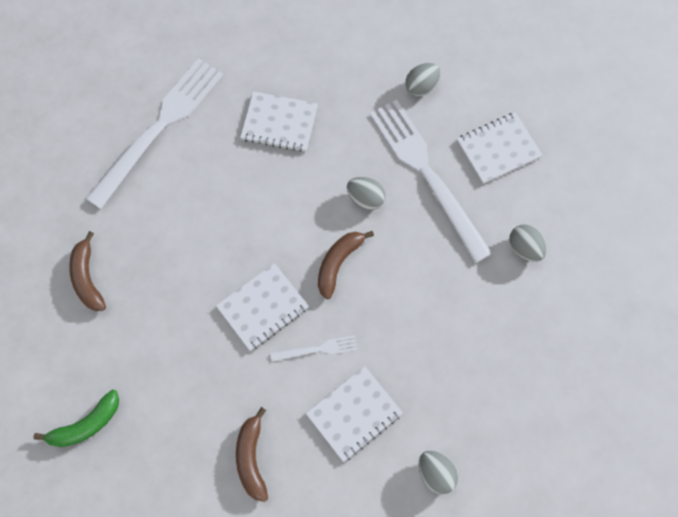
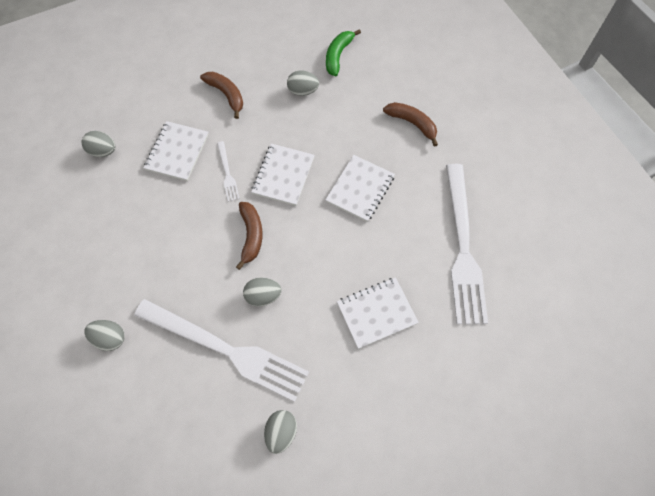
camera: 145 degrees right, 5 degrees down
(164, 401) = (303, 91): none -> grey egg
(317, 349) = (227, 173): white fork -> white fork turned 60 degrees counterclockwise
(498, 149) = (176, 415): white notebook -> white notebook (360, 189)

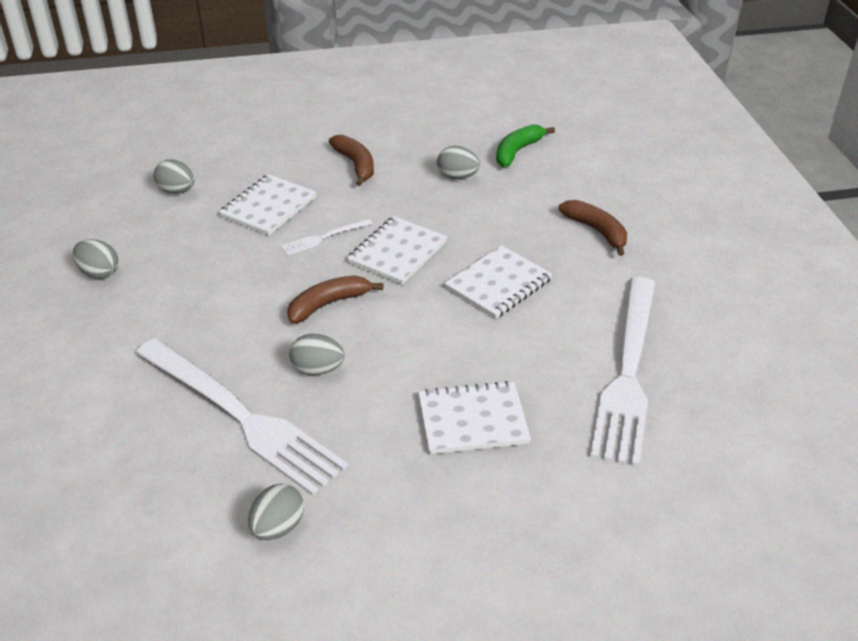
camera: 15 degrees right, 25 degrees down
(110, 338) = (92, 372): grey egg -> grey egg (99, 273)
(227, 173) = (324, 237): white fork -> white fork turned 60 degrees clockwise
(251, 235) = (328, 304): brown banana -> brown banana turned 135 degrees counterclockwise

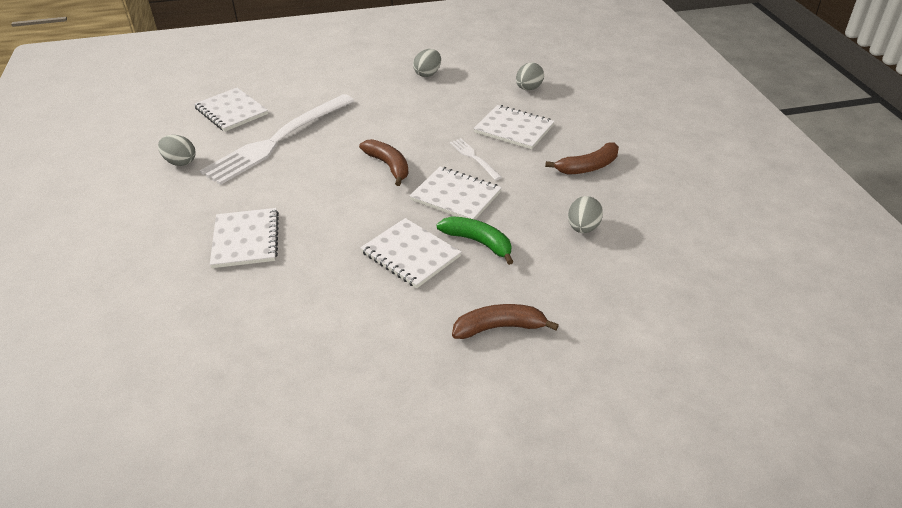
camera: 90 degrees right, 0 degrees up
(132, 486) = (231, 111): none -> white notebook
(317, 369) = (316, 166): grey egg -> none
(517, 151) = (645, 271): green banana -> green banana (478, 242)
(596, 231) = (499, 327): brown banana -> brown banana turned 150 degrees counterclockwise
(628, 372) = (279, 334): white fork -> none

